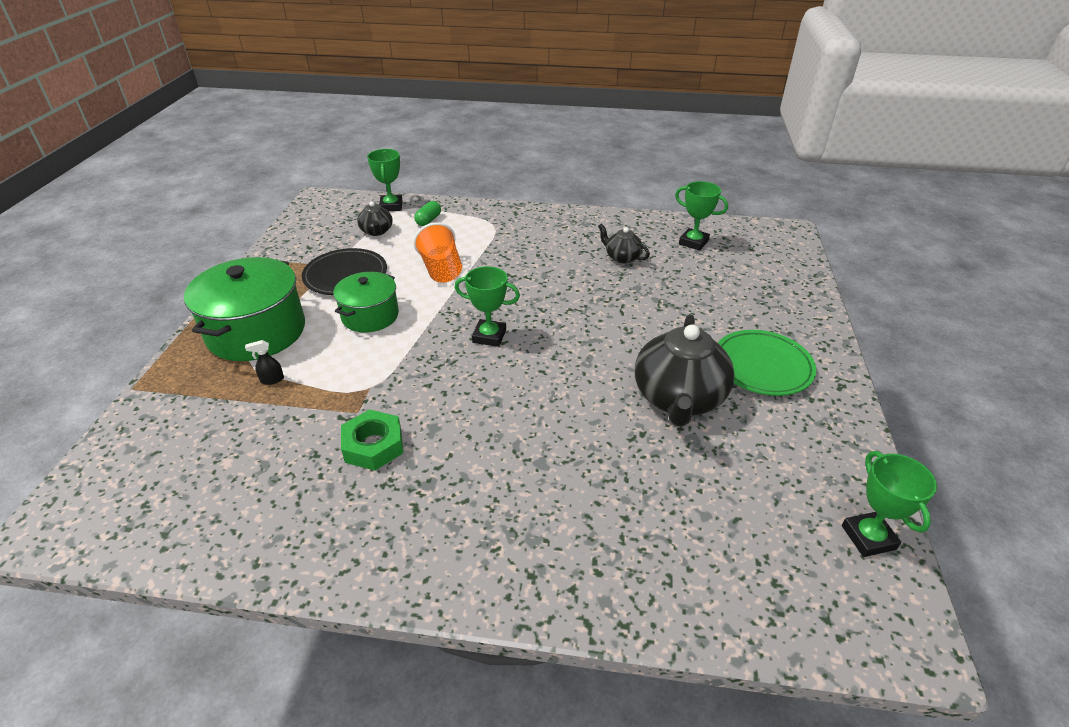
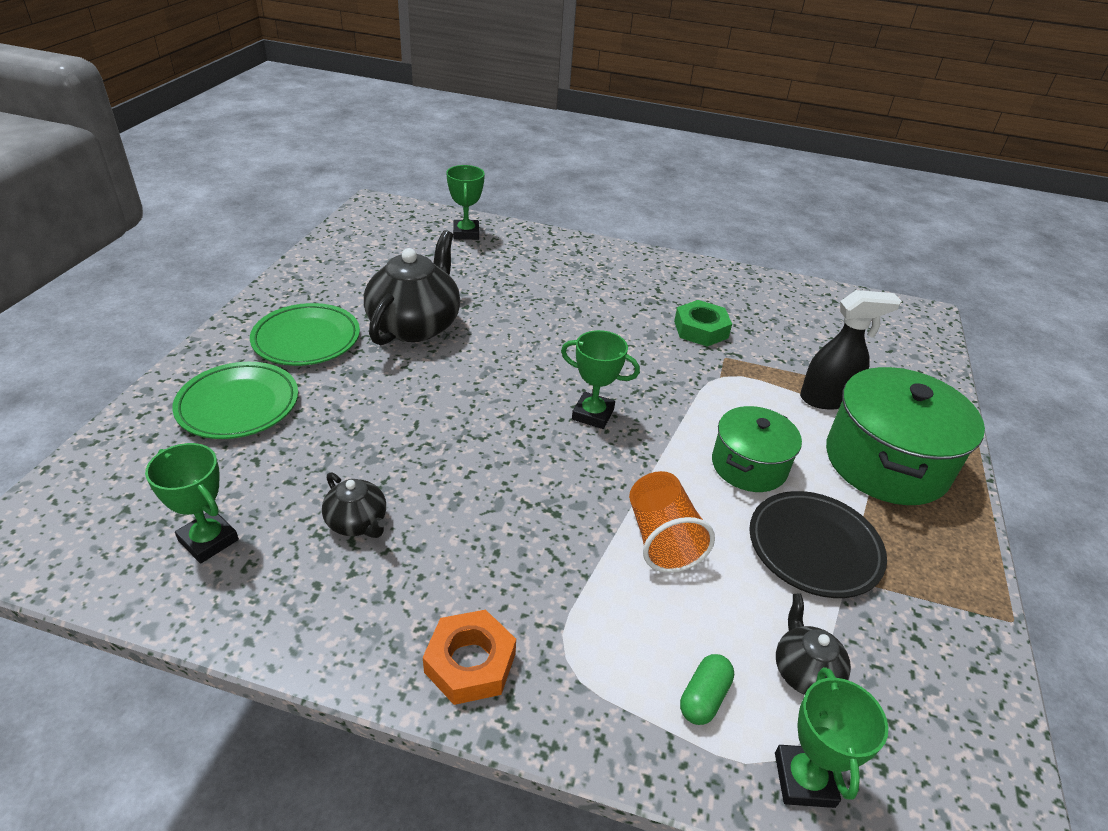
camera: 175 degrees left, 0 degrees up
(272, 380) = (827, 398): black spray bottle -> black spray bottle, size x2.32
(536, 219) = (470, 663): none -> orange nut
(755, 307) = (238, 405): none -> green plate
(868, 537) = (349, 236): green trophy -> green trophy (466, 233)

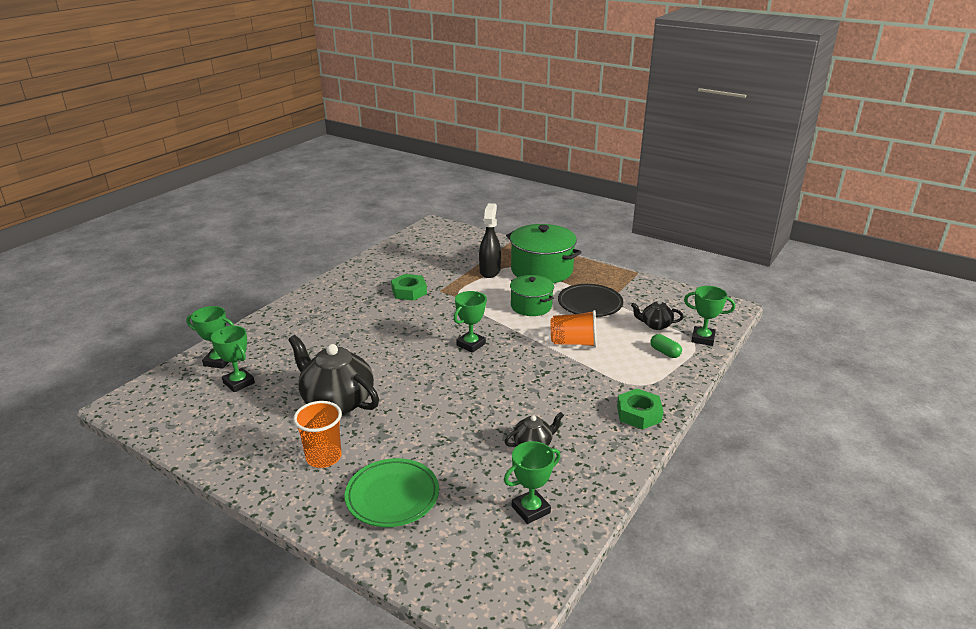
camera: 70 degrees left, 10 degrees down
(306, 339) = (323, 457): green plate -> orange cup
(430, 254) = (239, 383): none -> green trophy
(470, 663) = (639, 414): orange nut -> green nut

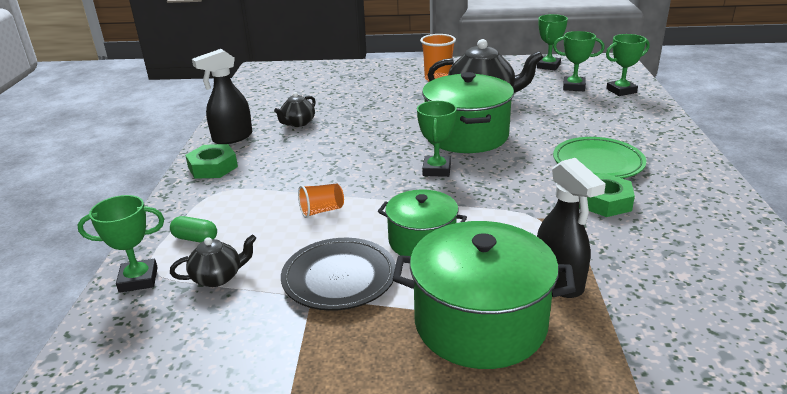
camera: 150 degrees right, 0 degrees up
(392, 496) = (369, 79): green plate -> green plate (598, 163)
(410, 365) = (466, 135): none -> green pot
(530, 509) = (274, 97): green trophy -> green trophy (548, 66)
(574, 343) = (322, 211): orange cup -> orange cup, size x0.64
(609, 449) = (232, 138): none -> black spray bottle

